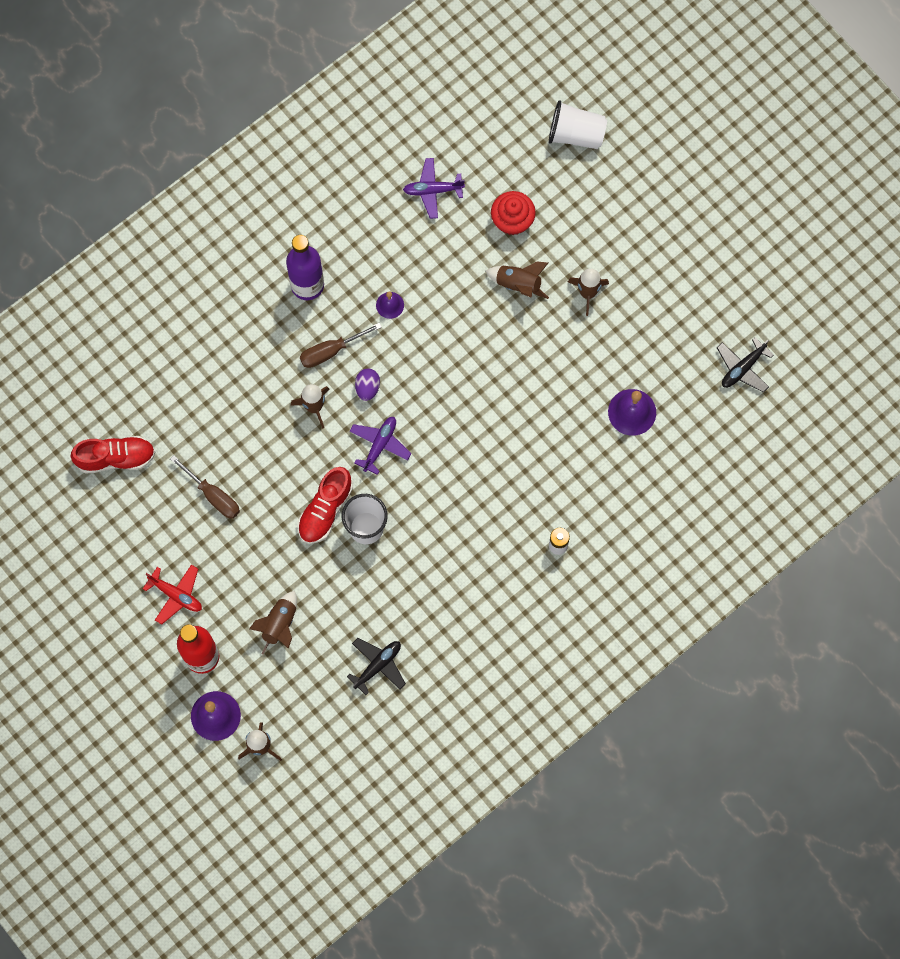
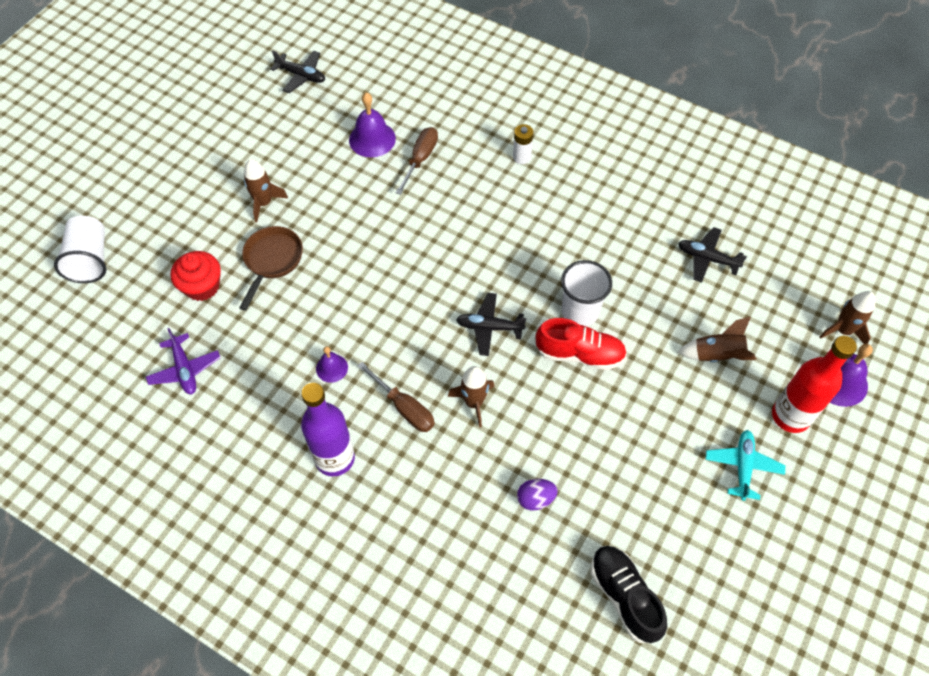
camera: 110 degrees left, 15 degrees down
(115, 458) = (624, 596): red shoe -> black shoe
(176, 595) = (742, 466): red plane -> turquoise plane
(213, 495) = (616, 469): brown screwdriver -> brown screwdriver (420, 159)
(367, 388) = (432, 359): purple egg -> purple egg (535, 499)
(380, 445) = (489, 327): purple plane -> black plane
(518, 284) = (272, 261): brown rocket -> brown pan

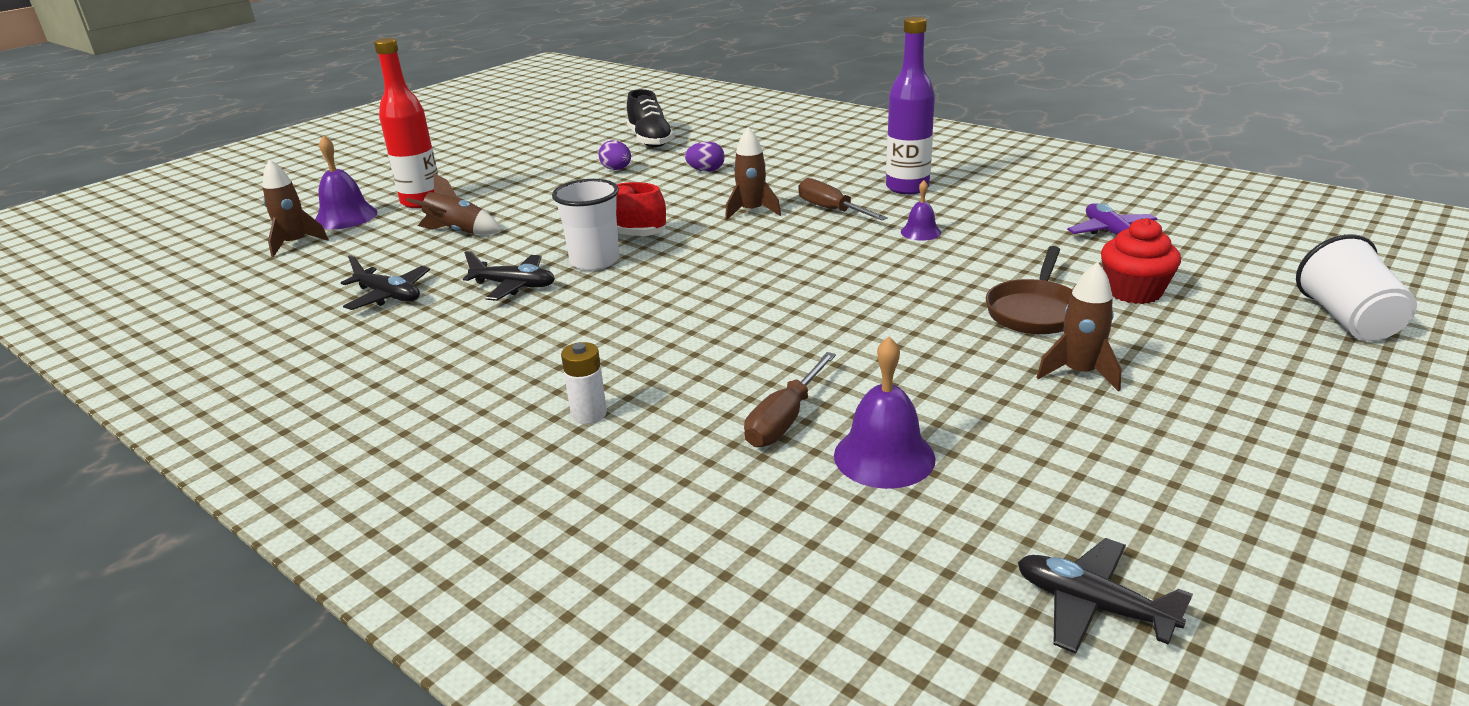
camera: 170 degrees left, 30 degrees down
(489, 327) = (717, 253): black plane -> black plane (514, 286)
(631, 501) = (616, 169): none -> purple egg
(742, 466) = (498, 181): turquoise plane -> none

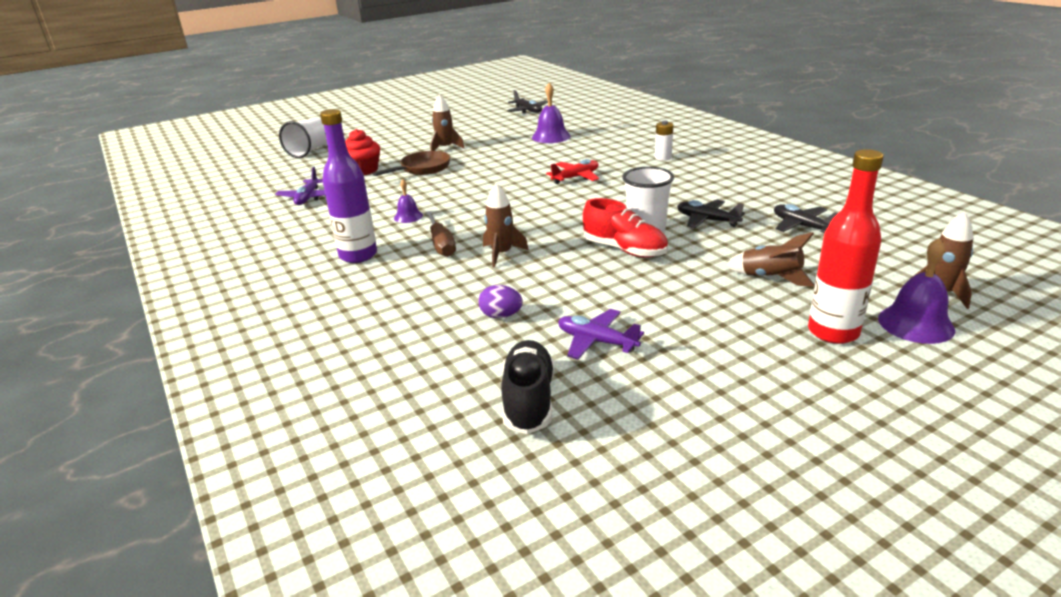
camera: 160 degrees left, 0 degrees up
(616, 169) = (596, 341): purple egg -> purple plane
(737, 333) = (576, 177): none -> red plane
(785, 419) = (578, 148): brown screwdriver -> none

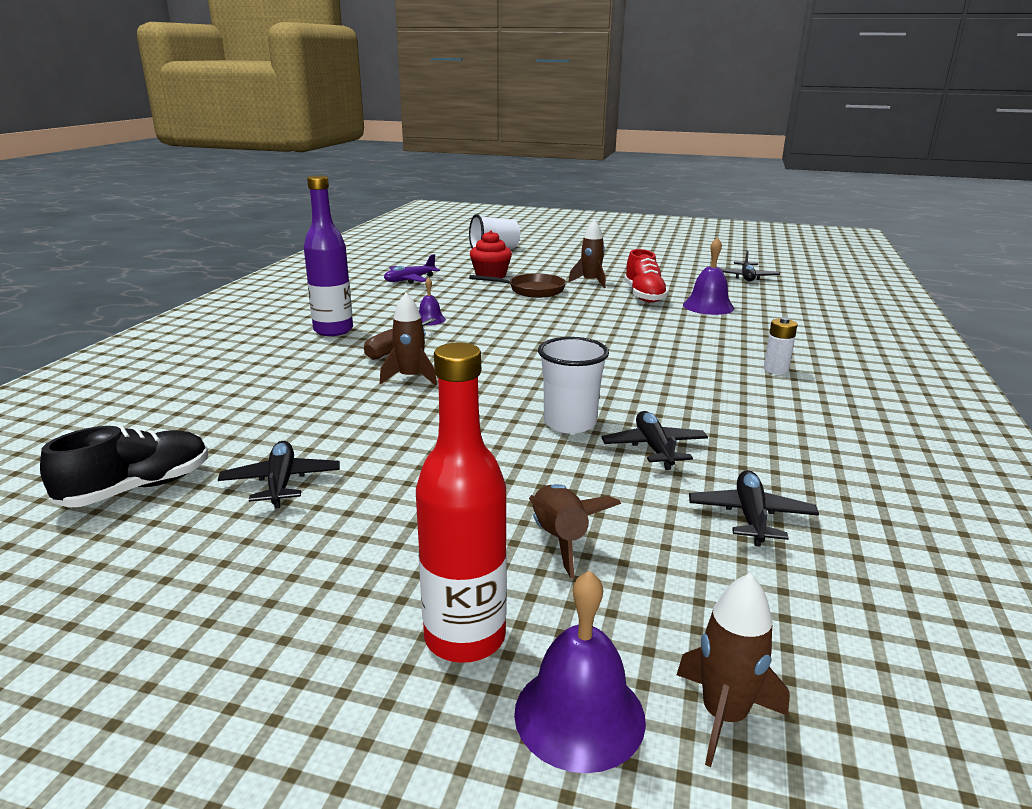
camera: 45 degrees right, 5 degrees down
(501, 316) = (287, 420): purple egg -> none
(576, 177) = (634, 349): red plane -> none
(596, 341) = (281, 482): purple plane -> black plane
(624, 250) = (503, 428): red shoe -> red shoe (644, 296)

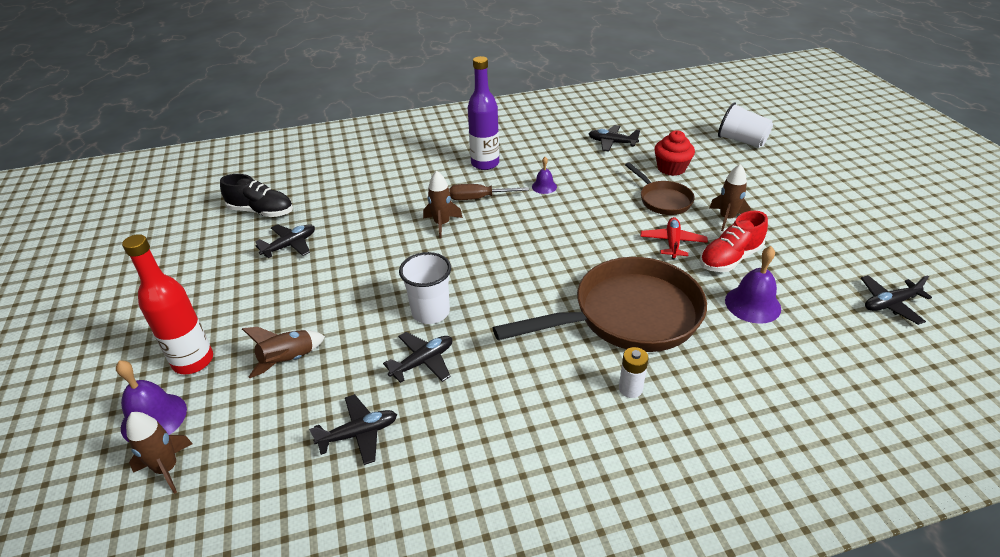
camera: 60 degrees right, 15 degrees up
(409, 280) = (612, 143): purple plane -> black plane
(597, 304) = (672, 243): none -> red plane
(678, 344) = (628, 316): none -> brown pan

